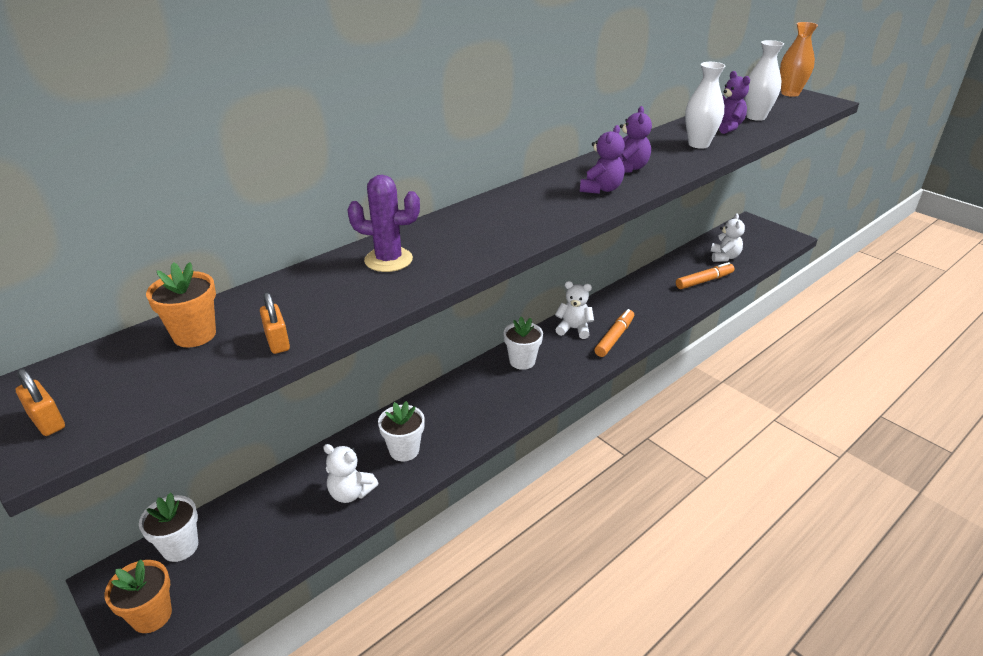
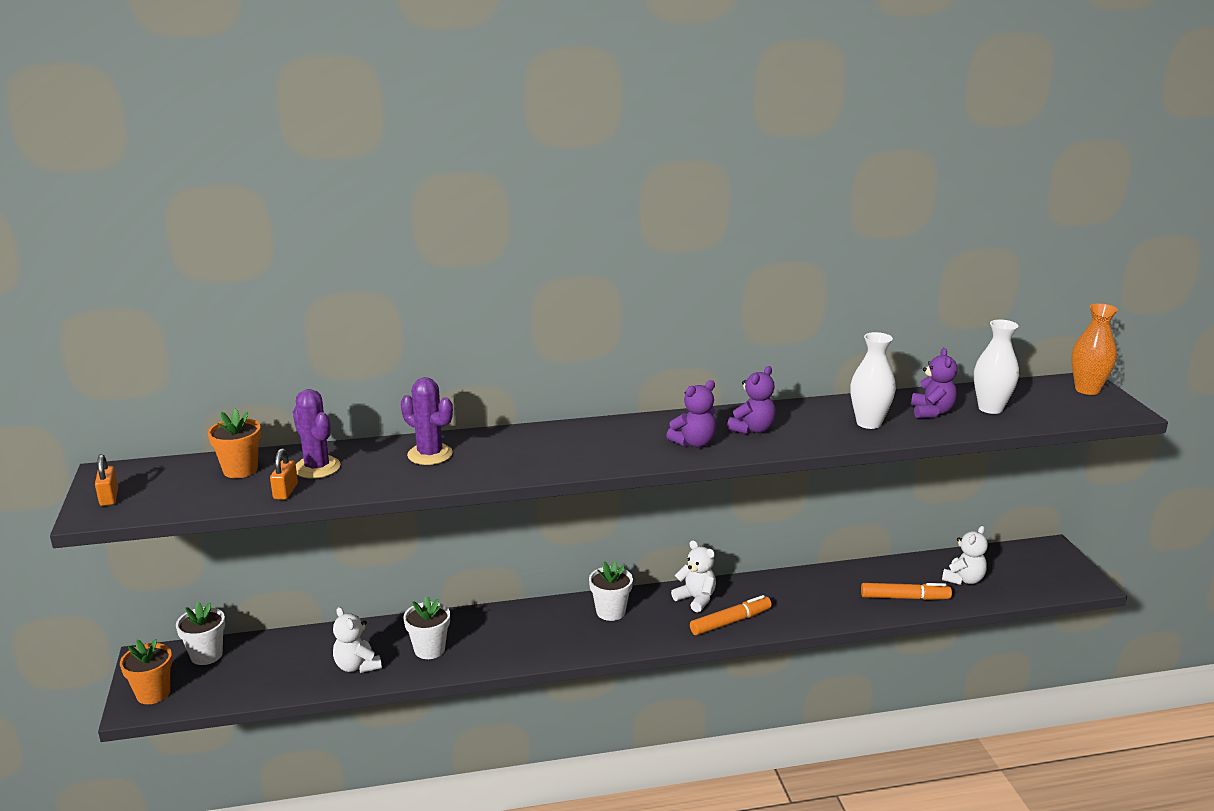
camera: 30 degrees right, 10 degrees down
(284, 306) = (317, 468): none -> purple cactus

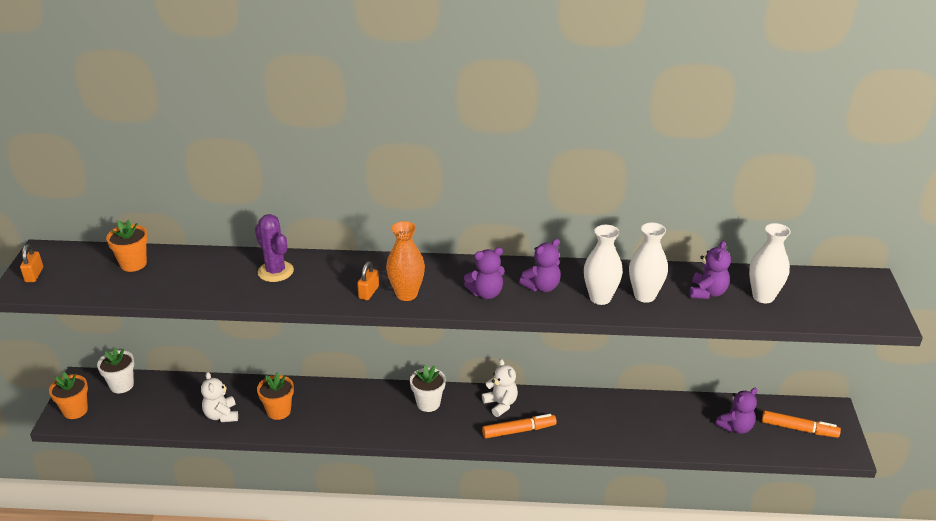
camera: 15 degrees right, 10 degrees up
(285, 491) = (156, 290): orange padlock -> orange padlock (369, 292)
(317, 468) = (188, 271): purple cactus -> none
(429, 649) = (278, 411): white flower pot -> orange flower pot
(823, 431) = (600, 298): none -> white vase
(904, 598) = (675, 435): orange marker -> orange marker (799, 429)
(963, 579) = (735, 427): white teddy bear -> purple teddy bear
(1087, 390) = (867, 289): orange vase -> orange vase (406, 294)

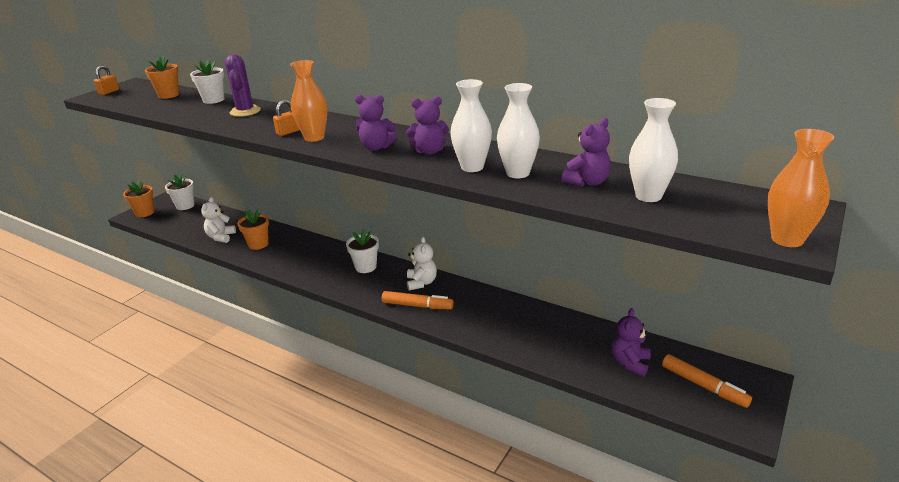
camera: 30 degrees right, 5 degrees down
(208, 260) = (213, 100): none -> white flower pot
(735, 427) = (630, 363): purple teddy bear -> purple teddy bear turned 120 degrees clockwise
(880, 316) = (787, 239): none -> orange vase

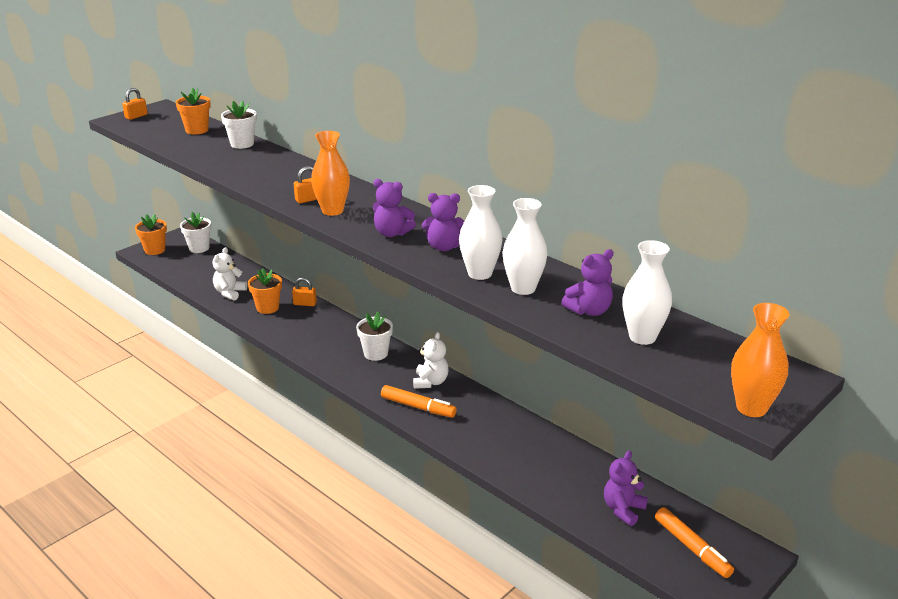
camera: 10 degrees right, 0 degrees up
(245, 111) = (271, 165): purple cactus -> none
(291, 236) = (305, 304): none -> orange padlock

